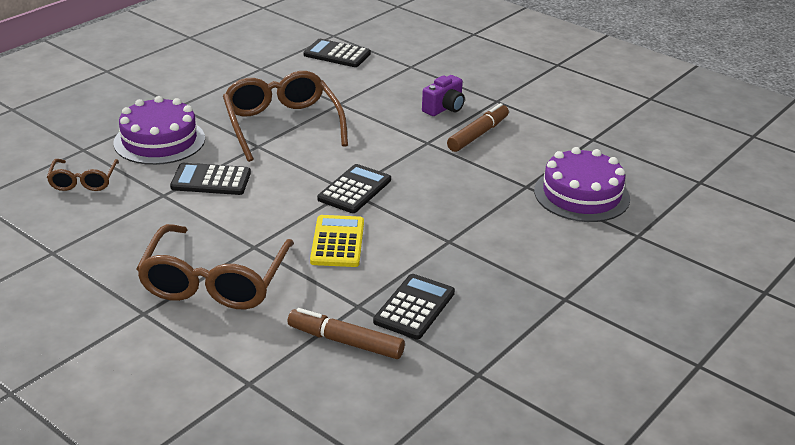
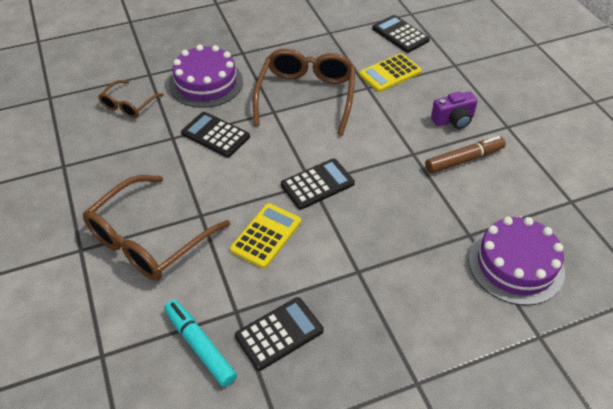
camera: 30 degrees right, 15 degrees up
(345, 341) = (200, 346): brown marker -> turquoise marker
(353, 87) = (390, 73): none -> yellow calculator

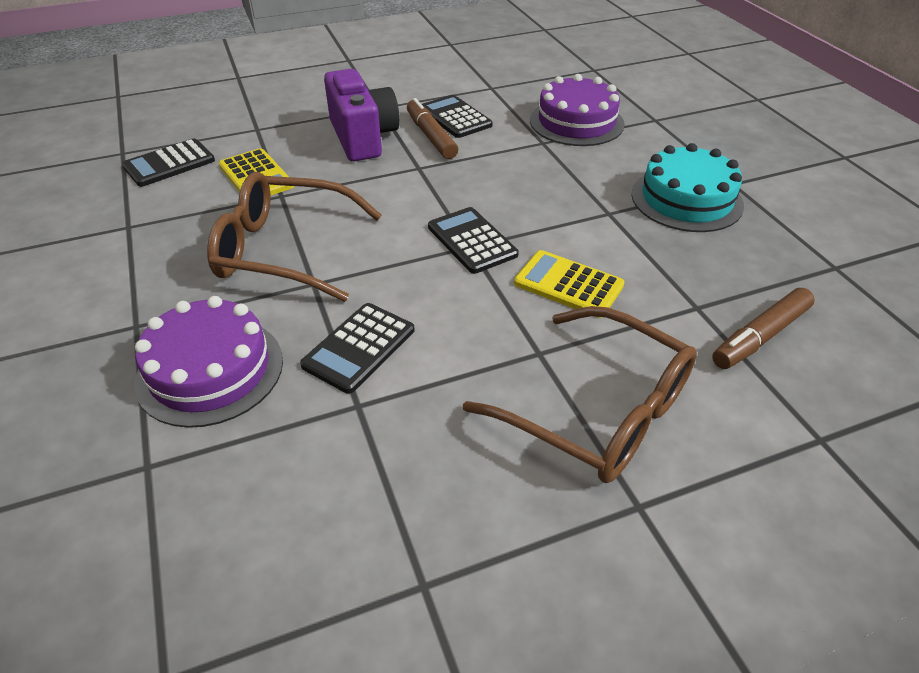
camera: 90 degrees left, 5 degrees down
(128, 105) = (244, 490): brown glasses -> none
(200, 346) = (760, 336): turquoise marker -> brown marker
(279, 333) = (714, 270): black calculator -> black calculator (455, 117)
(383, 334) = (686, 199): none -> turquoise cake
(453, 120) = (363, 138): purple camera -> purple camera, size x1.74

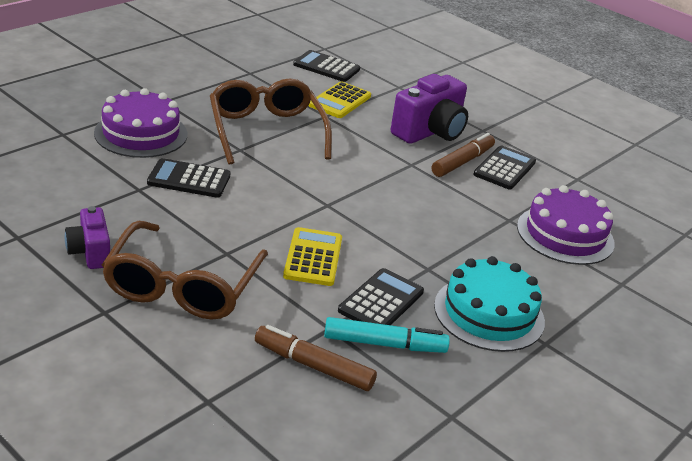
camera: 60 degrees right, 10 degrees down
(472, 241) = (334, 205): black calculator -> black calculator (381, 301)
(495, 494) = (90, 252): none -> purple camera
(727, 277) = (384, 344): none -> turquoise marker

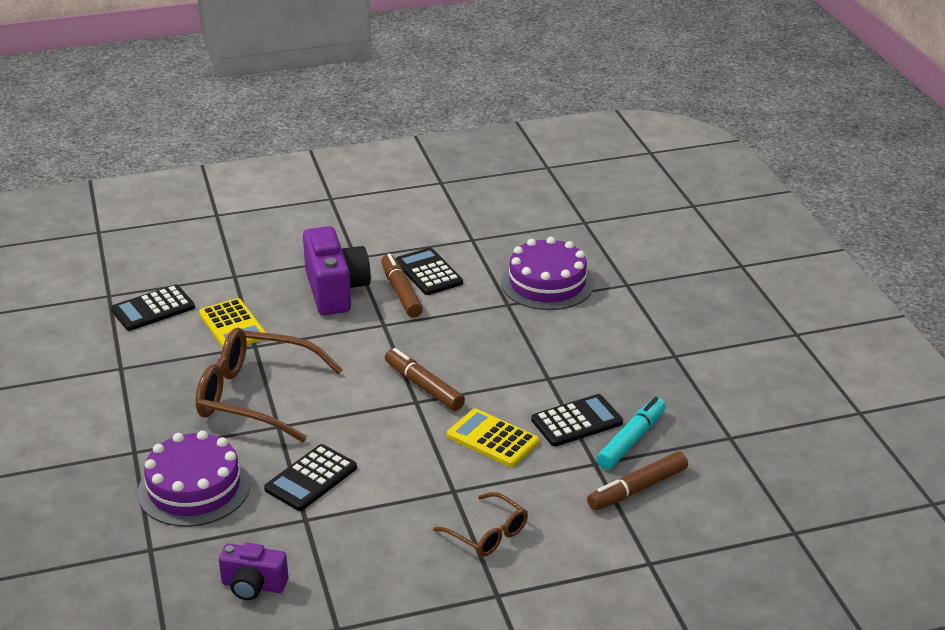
camera: 55 degrees left, 0 degrees up
(90, 252) = (397, 582): purple camera -> purple camera (253, 586)
(182, 286) = (488, 534): brown glasses -> brown glasses, size x0.53
(350, 204) = (424, 386): none -> brown marker
(381, 301) = (577, 421): black calculator -> black calculator turned 90 degrees clockwise
(489, 313) = (624, 369): turquoise cake -> none

